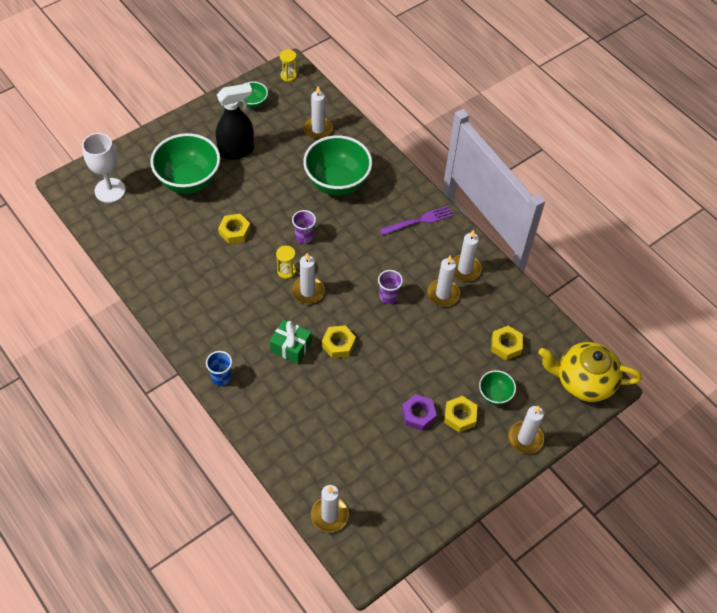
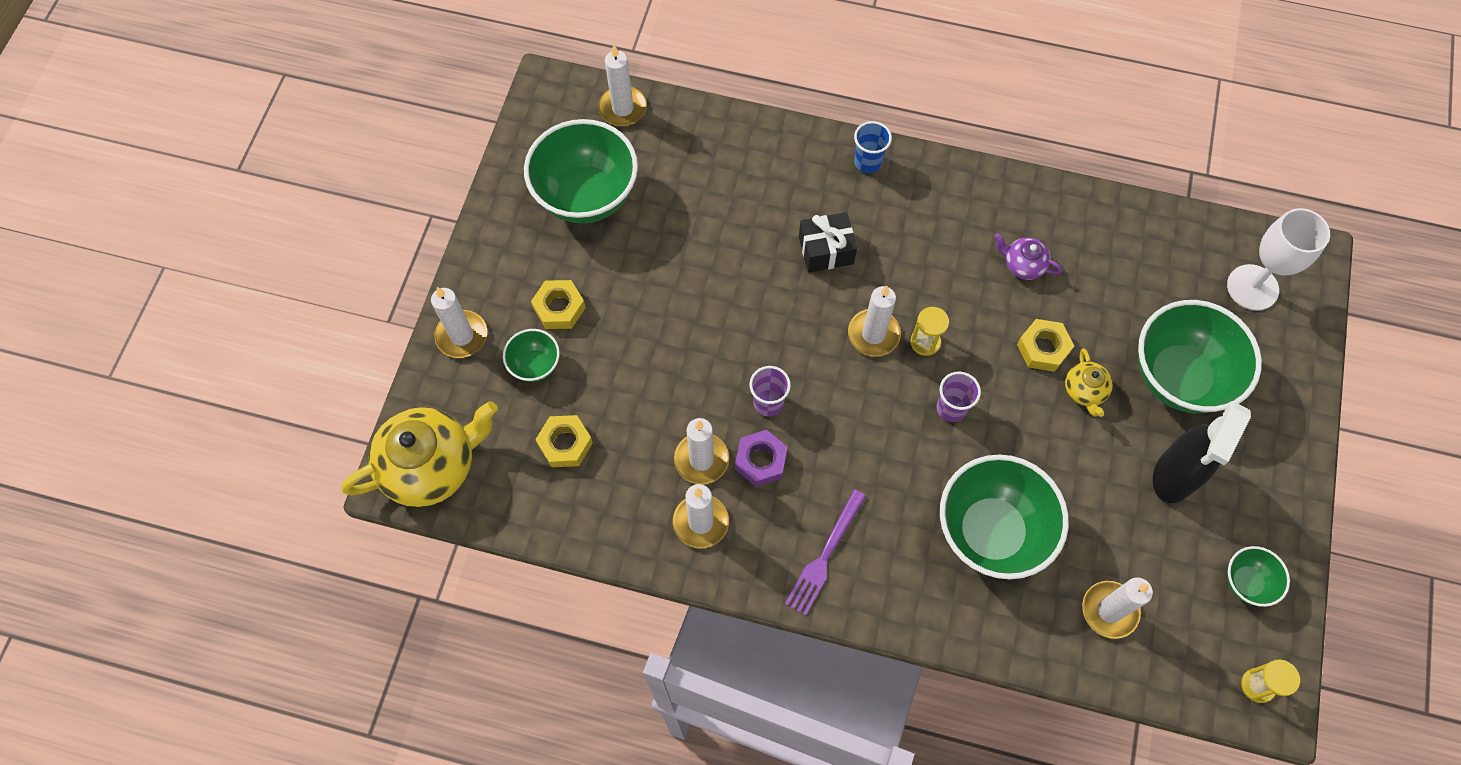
camera: 145 degrees right, 10 degrees up
(201, 272) = (1023, 264): none -> purple teapot
(236, 203) = (1084, 391): none -> yellow teapot
(291, 347) = (826, 250): green gift -> black gift
(338, 344) = (774, 293): yellow nut -> none
(396, 472) = (587, 196): none -> green bowl
(418, 414) = (610, 276): purple nut -> purple nut (761, 461)

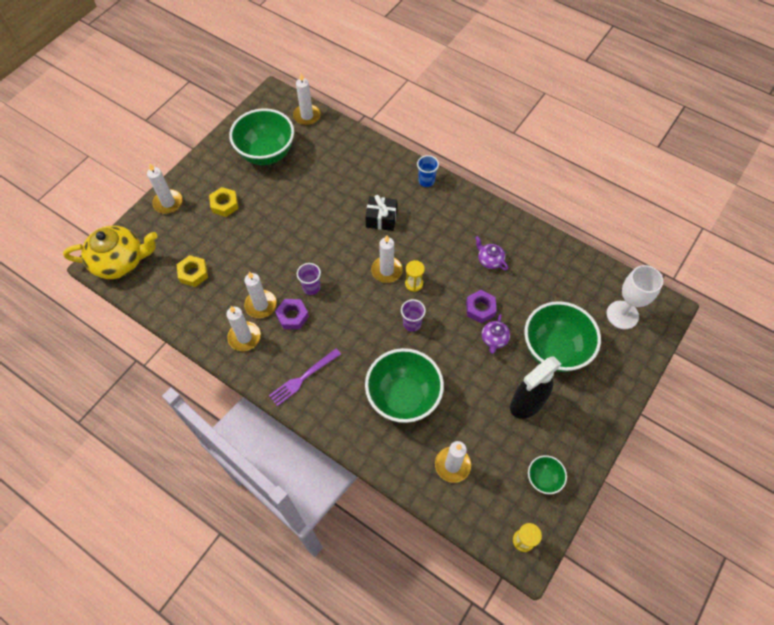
camera: 20 degrees right, 5 degrees down
(535, 365) = (198, 229): green bowl -> none
(1043, 348) = (480, 308): yellow nut -> purple nut
(1084, 391) = (494, 339): yellow teapot -> purple teapot

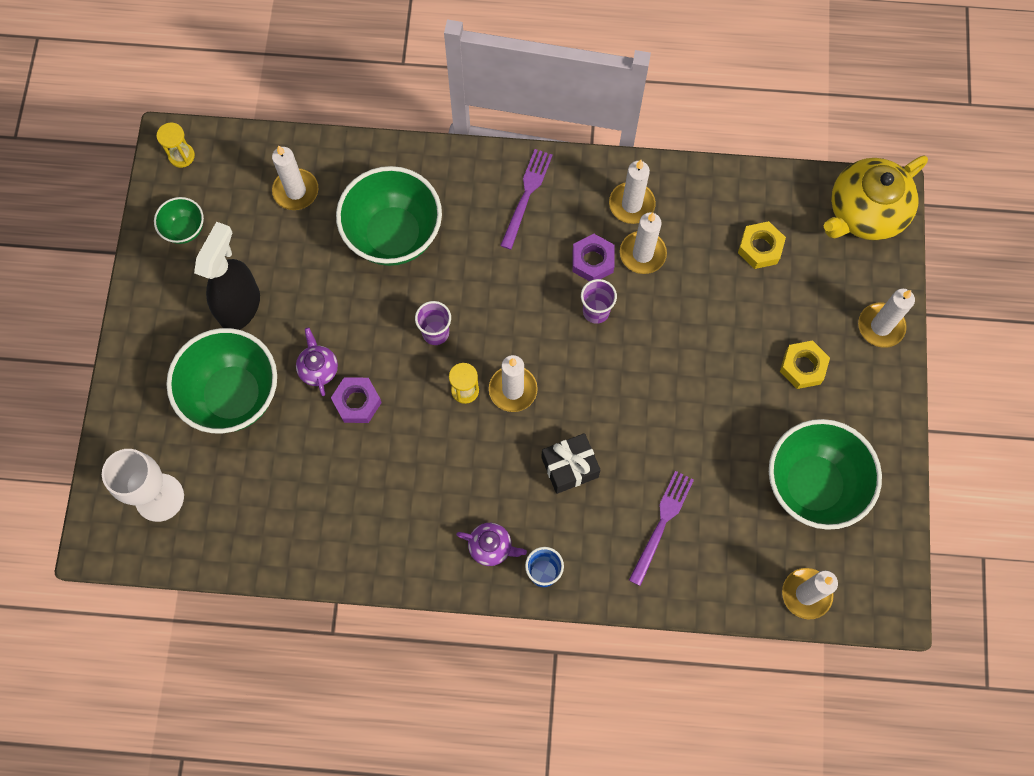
camera: 150 degrees right, 10 degrees up
(352, 173) = (662, 523): none -> purple fork
(489, 260) = (380, 484): purple teapot -> purple teapot (491, 547)

